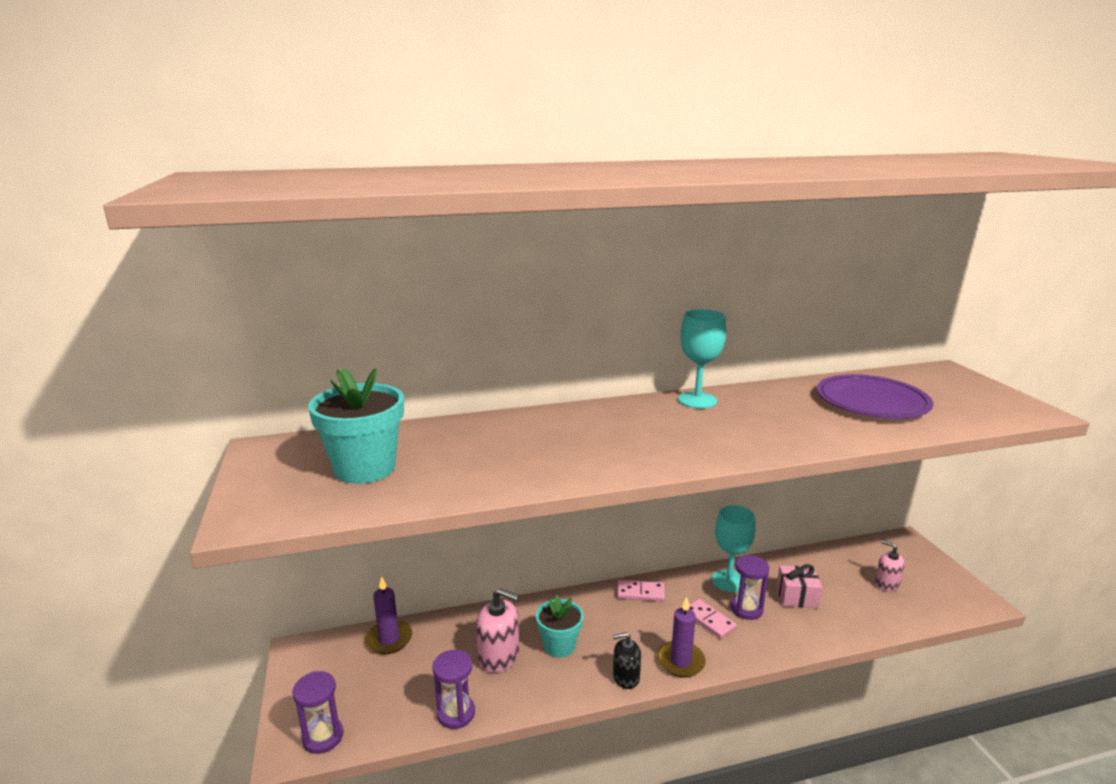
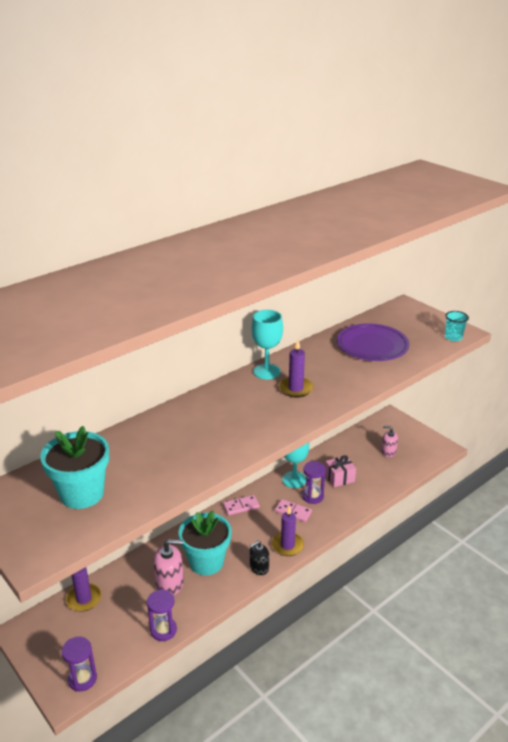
camera: 25 degrees left, 10 degrees up
(559, 646) = (206, 562): turquoise flower pot -> turquoise flower pot, size x1.54
(726, 424) = (295, 389): none -> purple candle
(1015, 415) = (453, 337): none -> turquoise cup

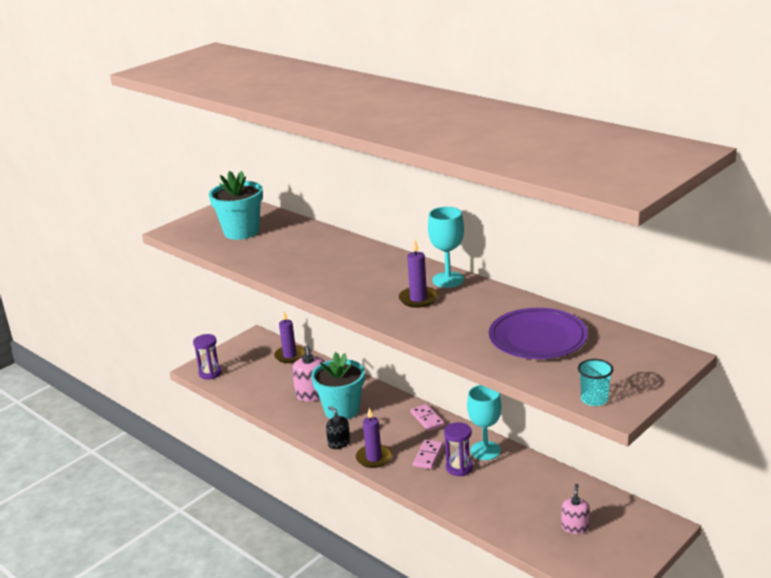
camera: 85 degrees right, 5 degrees down
(163, 630) = (258, 401): purple hourglass -> none
(339, 478) = (501, 486): pink gift -> none

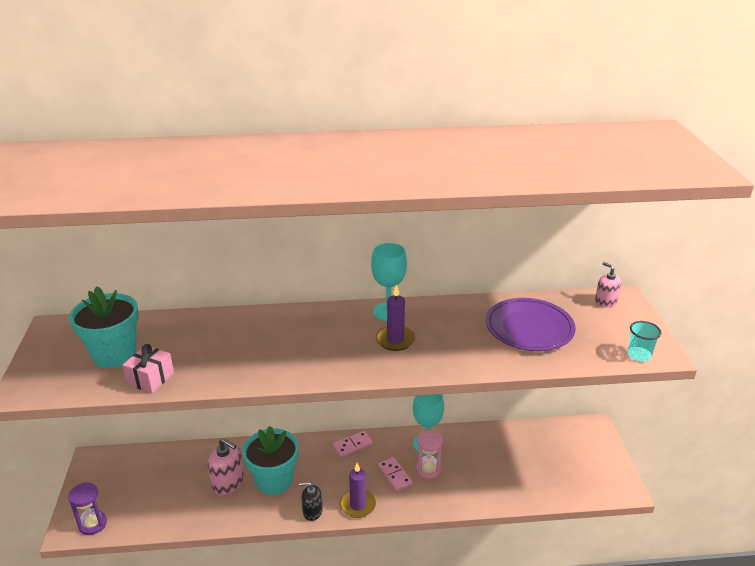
camera: 50 degrees left, 5 degrees up
(238, 253) = (150, 379): none -> pink gift
(290, 356) = (155, 459): purple candle -> none
(427, 419) = (352, 445): pink domino -> pink domino turned 45 degrees counterclockwise
(459, 468) = (428, 470): purple hourglass -> pink hourglass
(575, 527) = (554, 463): pink soap dispenser -> pink soap dispenser (605, 301)

